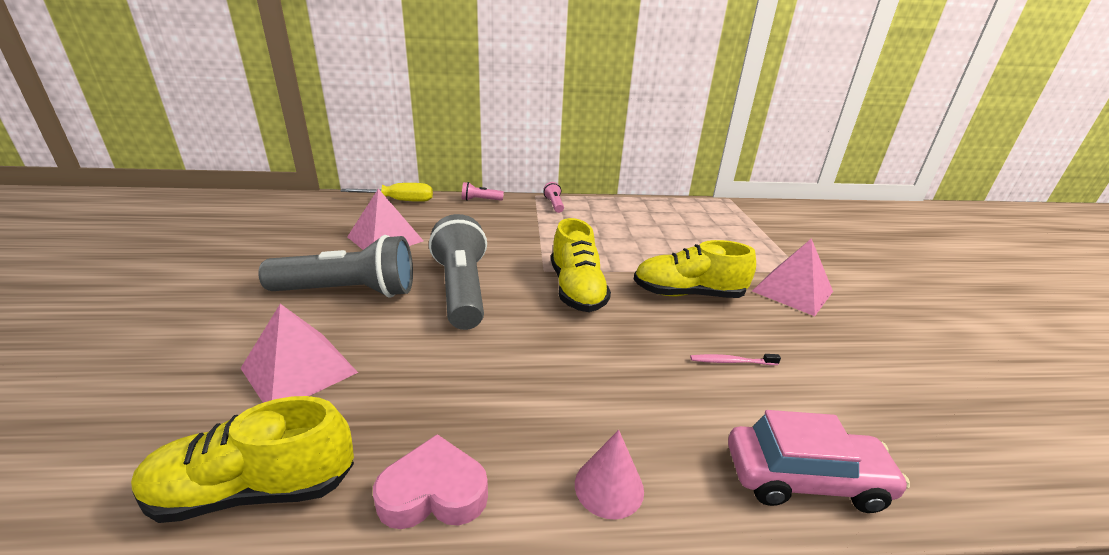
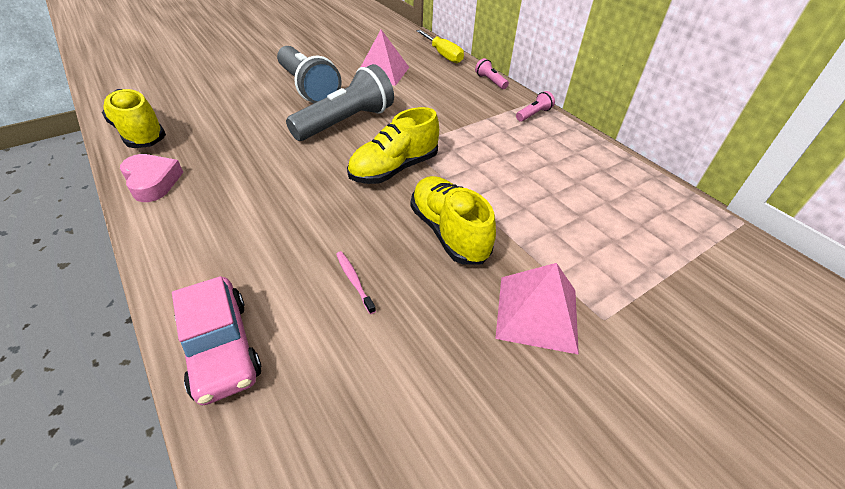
camera: 60 degrees right, 15 degrees up
(299, 370) = (225, 106): pink pyramid -> none
(609, 486) = (178, 244): pink cone -> none

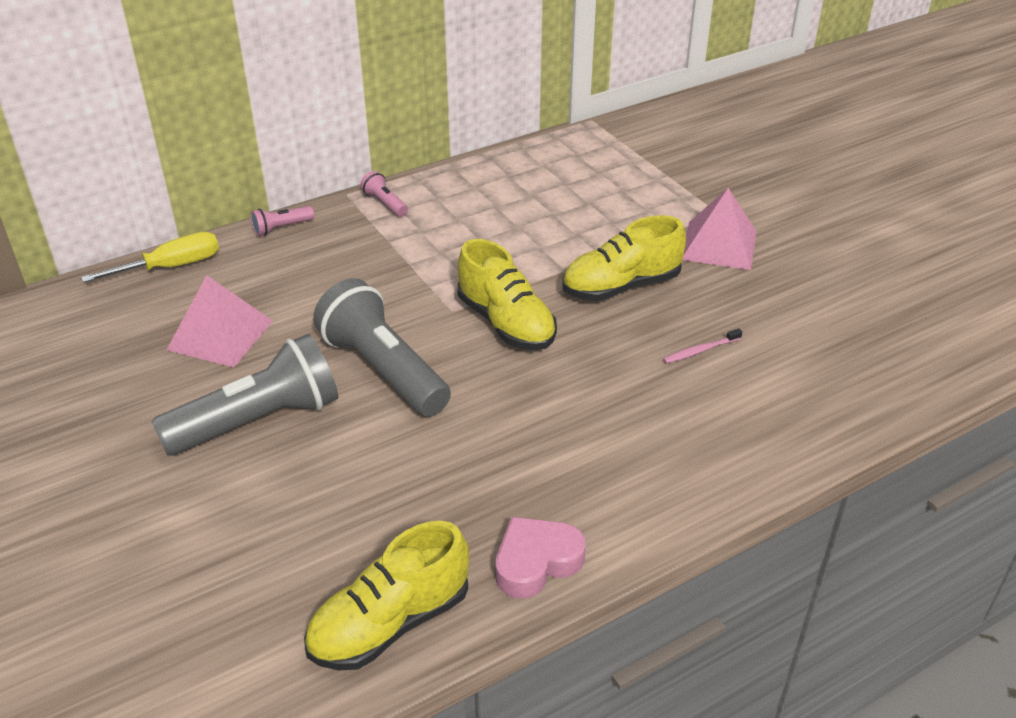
camera: 85 degrees left, 5 degrees down
(221, 347) = (799, 433): pink car -> none

